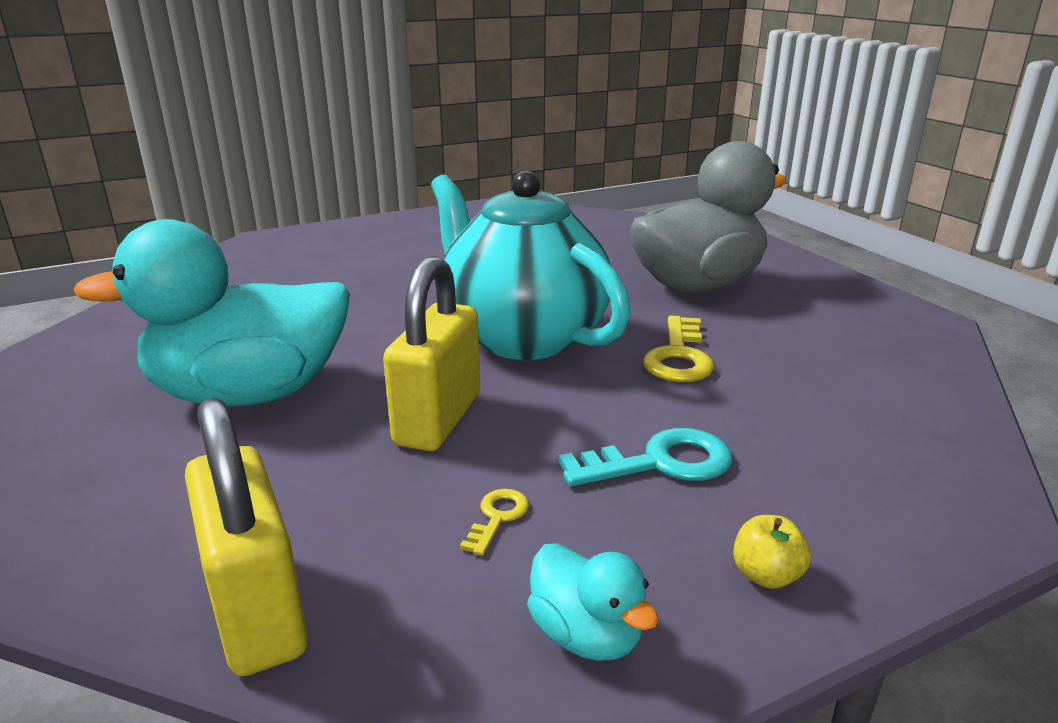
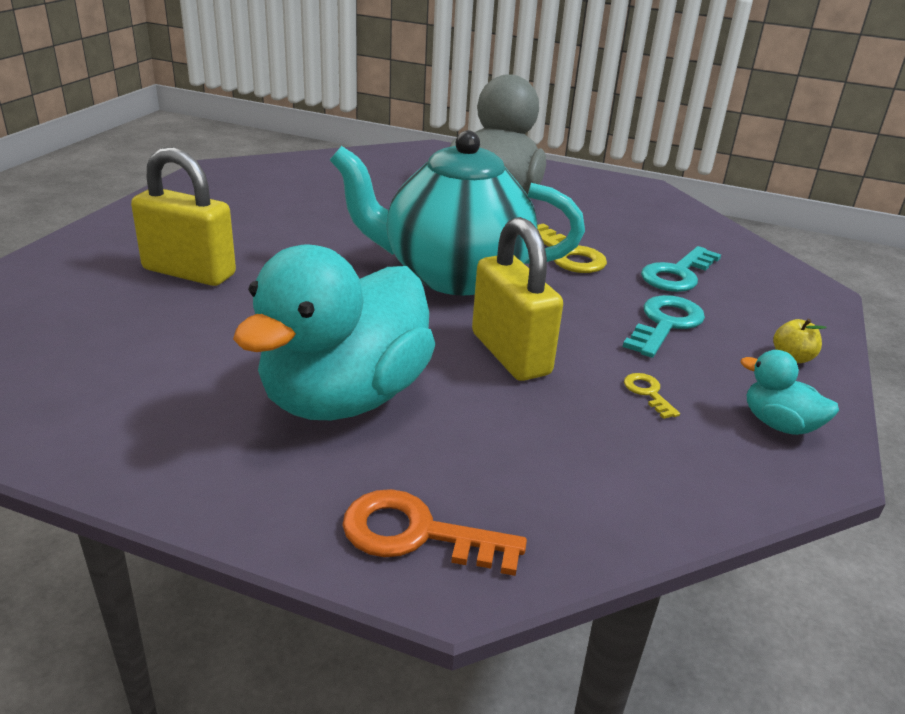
camera: 45 degrees left, 5 degrees up
(87, 517) = (417, 534): none -> orange key
(257, 611) = (633, 510): yellow padlock -> yellow padlock (189, 272)
(586, 635) = (779, 424): turquoise duck -> turquoise duck turned 150 degrees counterclockwise
(784, 421) = (677, 274): none -> turquoise key

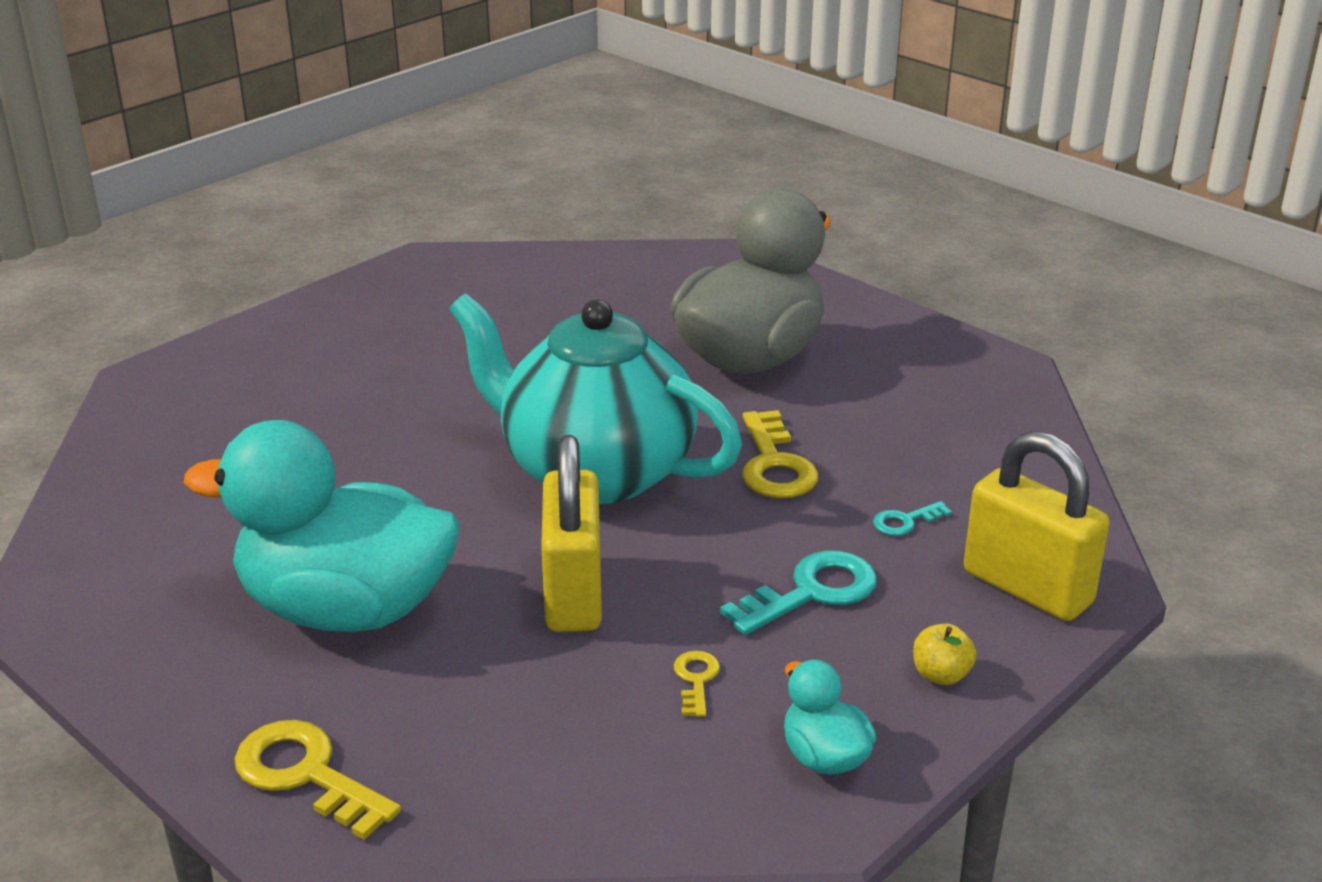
camera: 25 degrees right, 0 degrees up
(189, 272) = (291, 416): yellow padlock -> yellow padlock (1027, 588)
(344, 397) = (346, 609): turquoise duck -> turquoise duck turned 45 degrees clockwise
(417, 534) = (306, 774): orange key -> yellow key
(677, 274) = (905, 521): turquoise key -> turquoise key, size x0.52

